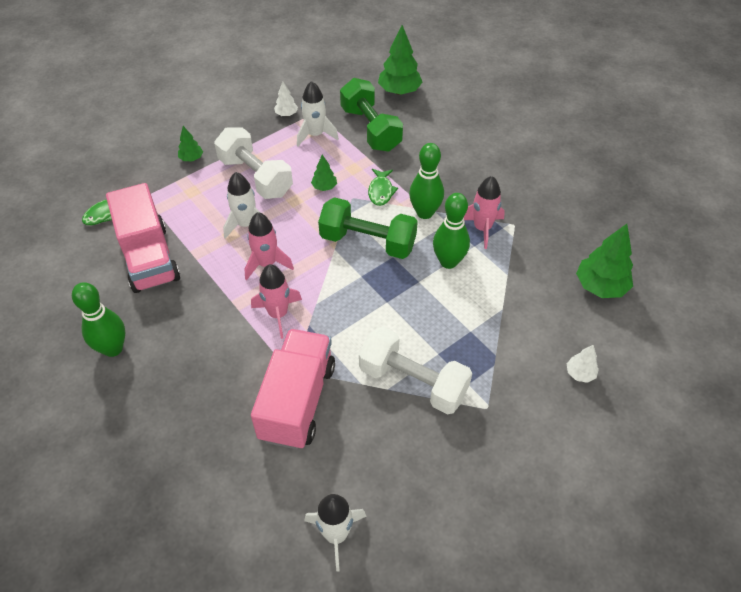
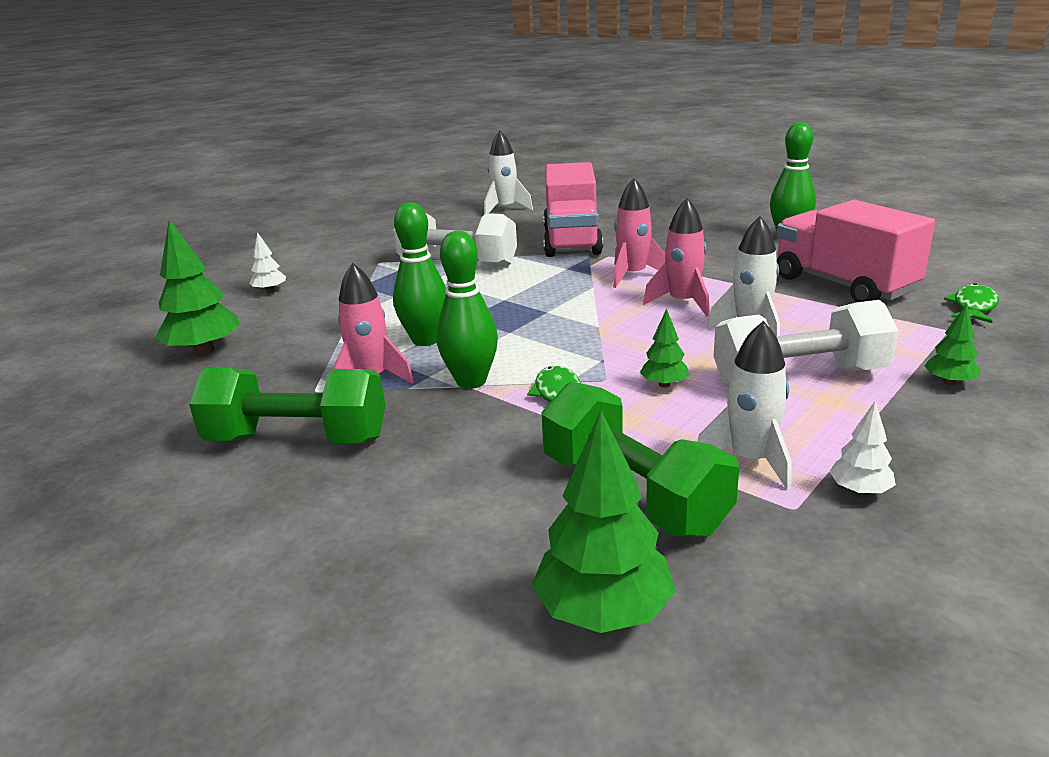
camera: 170 degrees right, 25 degrees down
(256, 177) = (799, 378): white dumbbell -> white dumbbell turned 45 degrees counterclockwise
(368, 242) = (553, 339): green dumbbell -> green dumbbell (297, 439)

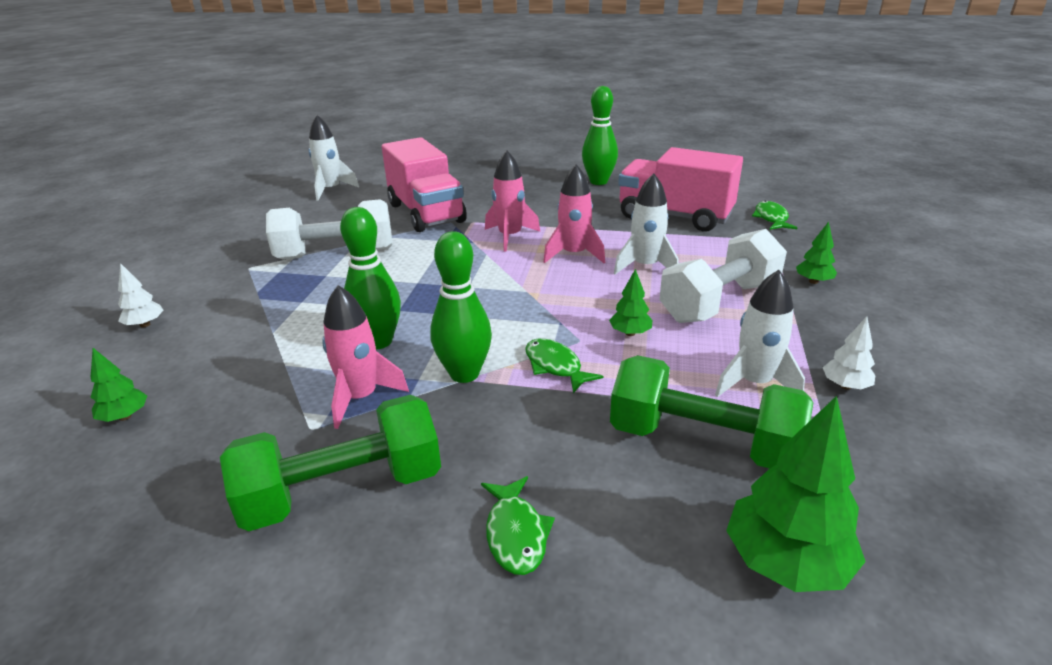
camera: 30 degrees left, 5 degrees up
(204, 350) = (125, 416): green tree -> green tree, size x0.52
(392, 509) = (516, 534): none -> green fish

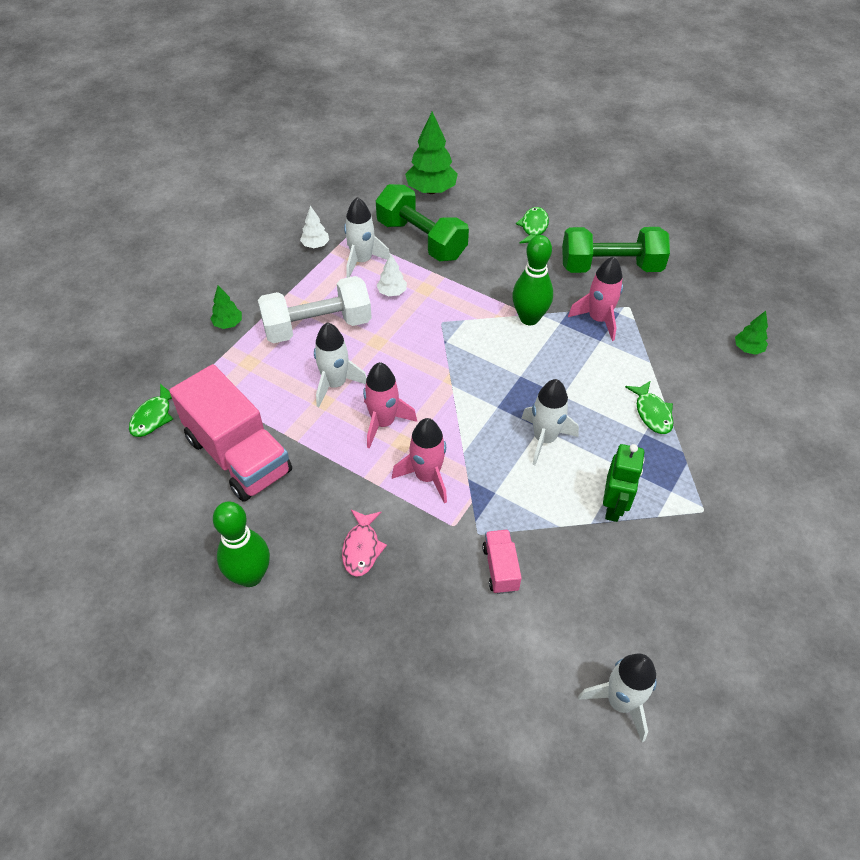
camera: 160 degrees left, 20 degrees up
(145, 324) = (775, 445): white tree -> white tree (392, 292)
(336, 254) = (613, 507): white dumbbell -> green robot
(378, 341) = (582, 365): green bowling pin -> none
(410, 277) = (544, 439): none -> white rocket
(426, 213) = (500, 568): pink truck -> pink truck, size x0.45
(534, 202) = (362, 548): none -> pink fish
(555, 366) = (469, 307): green fish -> green fish (652, 413)
(630, 333) = (403, 318): green tree -> none

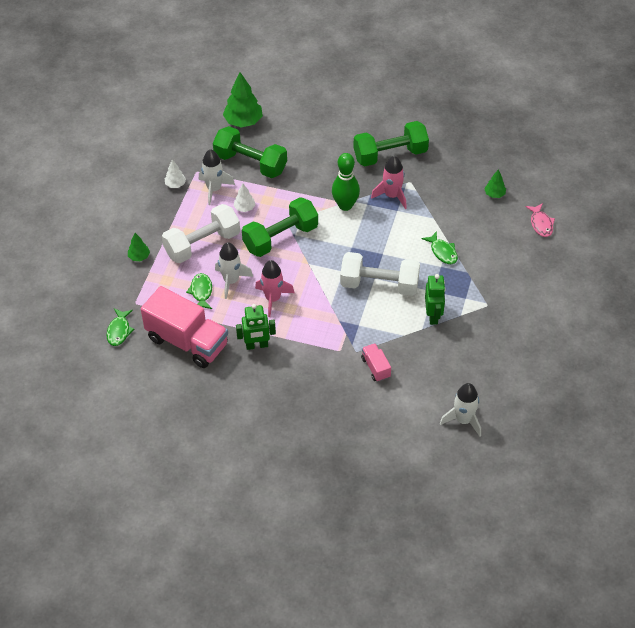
camera: 15 degrees left, 0 degrees up
(250, 576) = (227, 409): green bowling pin -> none
(334, 486) = (257, 345): none -> green robot
(362, 548) = (288, 377): pink fish -> pink fish (541, 224)
(425, 341) = (280, 238): none -> green dumbbell
(427, 477) = (313, 325): pink rocket -> none
(533, 227) = (328, 136): green fish -> green fish (201, 292)
(544, 439) = (379, 284): white rocket -> white dumbbell

